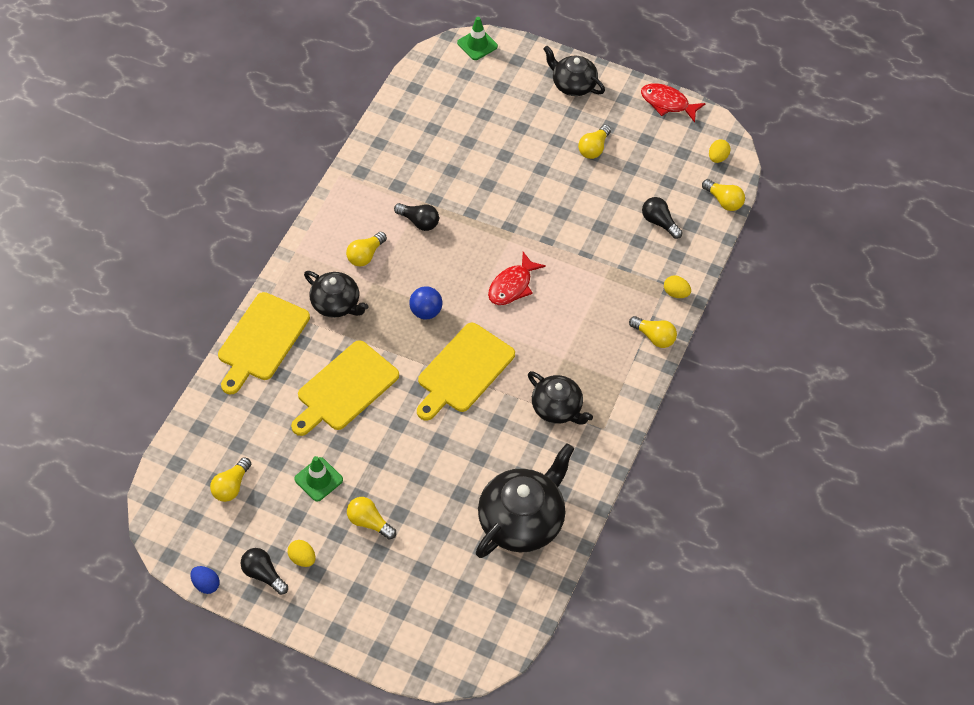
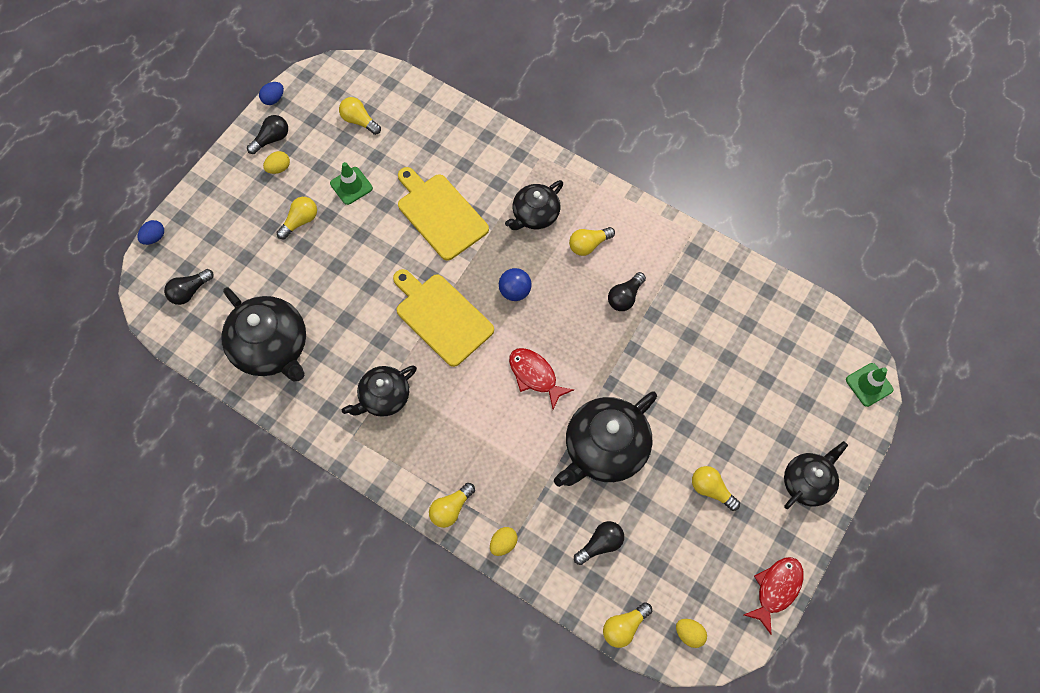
camera: 100 degrees right, 10 degrees up
(261, 340) = (503, 151): yellow cutting board -> none
(365, 255) = (589, 245): yellow light bulb -> yellow light bulb turned 75 degrees counterclockwise
(408, 672) = (154, 237): none -> blue egg
(470, 617) = (190, 291): none -> black light bulb
(573, 226) = (604, 448): none -> black teapot

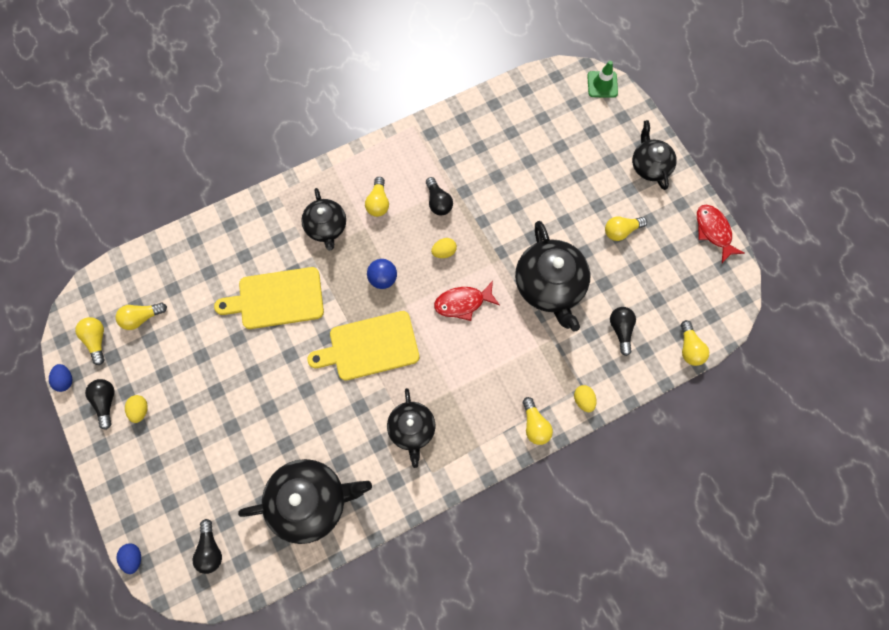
camera: 60 degrees left, 5 degrees up
(300, 221) = (206, 417): yellow light bulb -> yellow light bulb (97, 340)
(351, 186) = (201, 357): green traffic cone -> none
(689, 634) = (716, 306): yellow egg -> yellow egg (444, 252)

